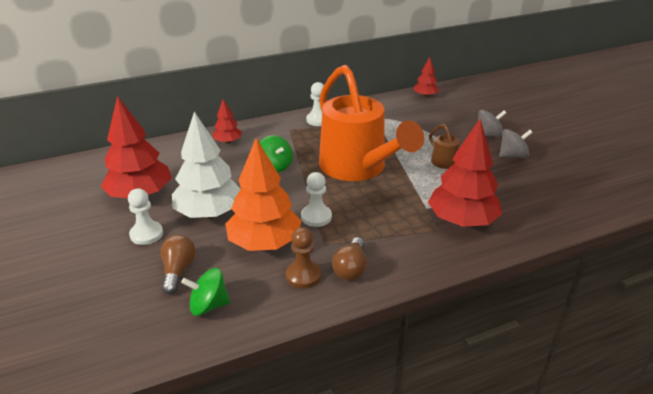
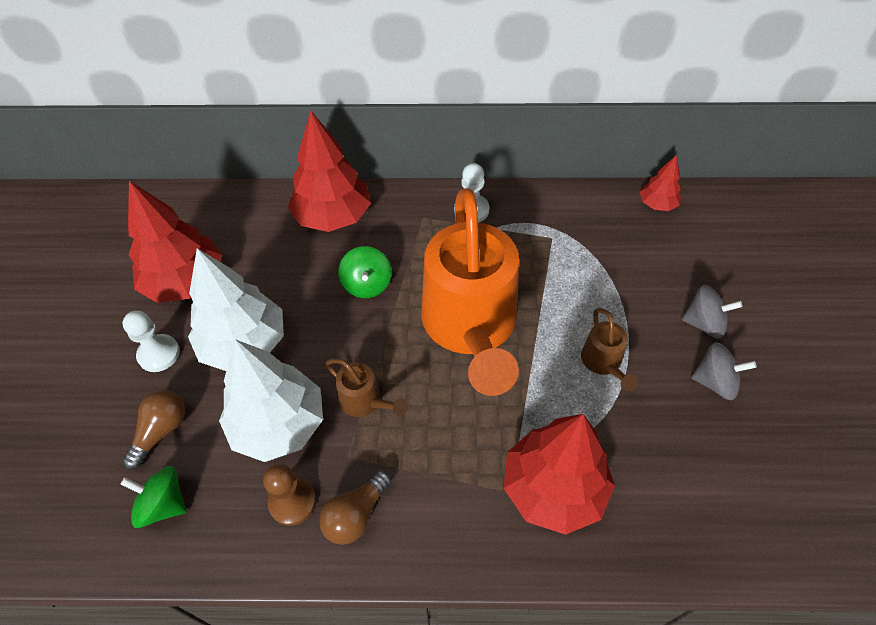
camera: 25 degrees right, 20 degrees up
(228, 142) = (333, 217): red tree -> red tree, size x1.98
(264, 243) = (278, 424): orange tree -> white tree
(316, 217) = (365, 401): white pawn -> brown watering can

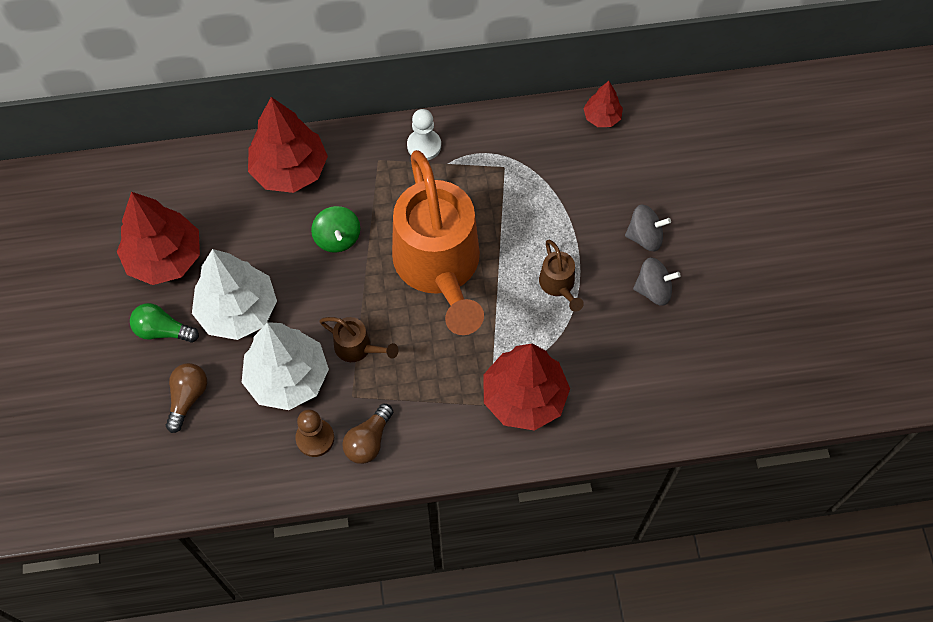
camera: 10 degrees left, 10 degrees up
(159, 354) = (163, 330): white pawn -> green light bulb
(163, 504) = (209, 455): green spinning top -> none

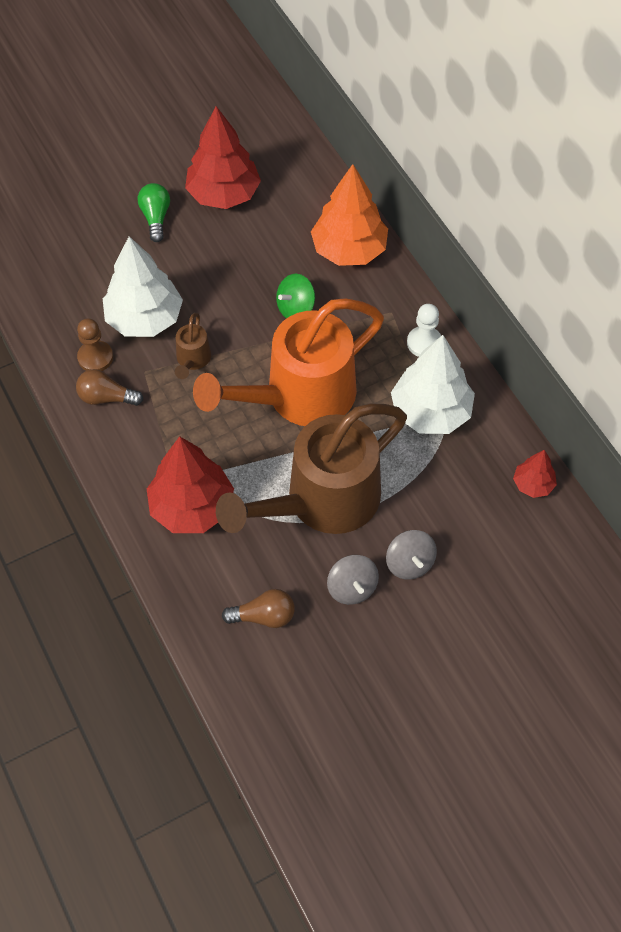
camera: 70 degrees right, 5 degrees down
(187, 398) = (101, 256): brown light bulb -> brown light bulb (263, 616)
(238, 311) = (194, 262): white tree -> white tree (430, 412)
(290, 170) = (349, 250): red tree -> orange tree
(558, 285) = (321, 501): brown watering can -> brown watering can, size x2.47

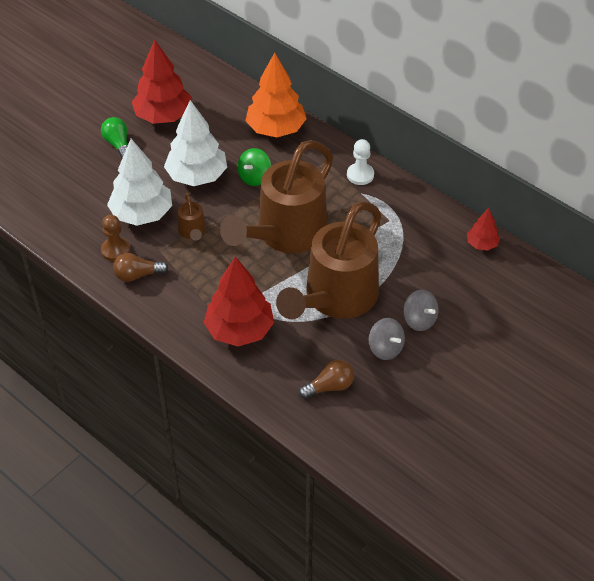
camera: 20 degrees left, 10 degrees down
(299, 397) = (285, 234): orange watering can -> brown watering can
(430, 412) = (386, 218): white tree -> white tree (197, 176)

